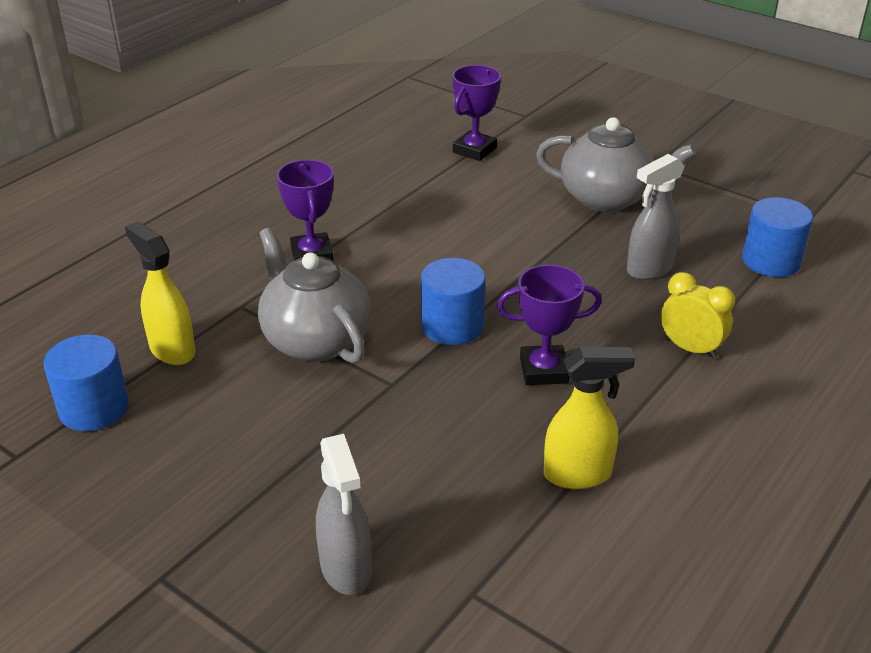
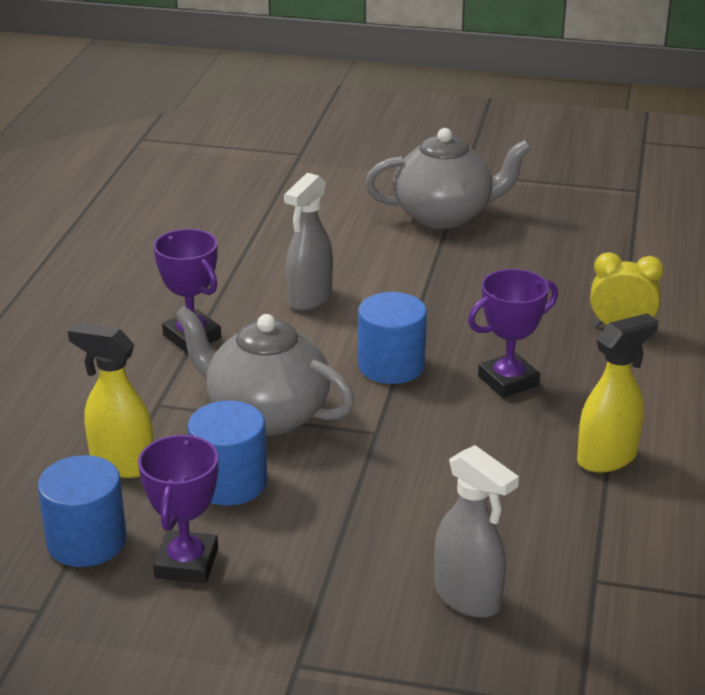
camera: 25 degrees left, 5 degrees down
(474, 150) = (276, 198): purple trophy -> purple trophy (186, 563)
(649, 269) = (532, 269): grey spray bottle -> grey spray bottle (309, 298)
(771, 261) = (633, 236): blue cylinder -> blue cylinder (229, 482)

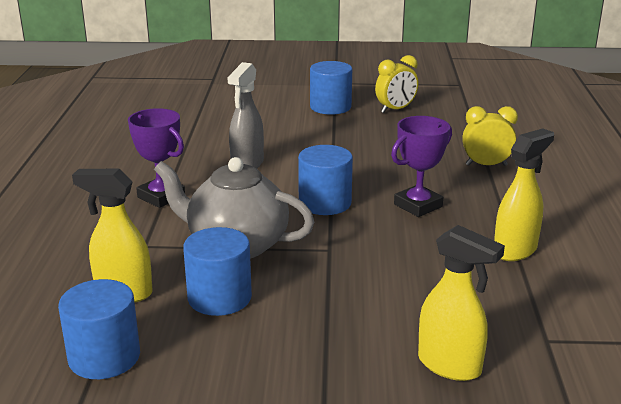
camera: 10 degrees left, 5 degrees down
(186, 563) = (198, 365): purple trophy -> none
(445, 215) = (330, 107): grey teapot -> blue cylinder
(468, 598) = (450, 366): grey spray bottle -> yellow spray bottle
(532, 227) = (395, 110): none -> yellow clock

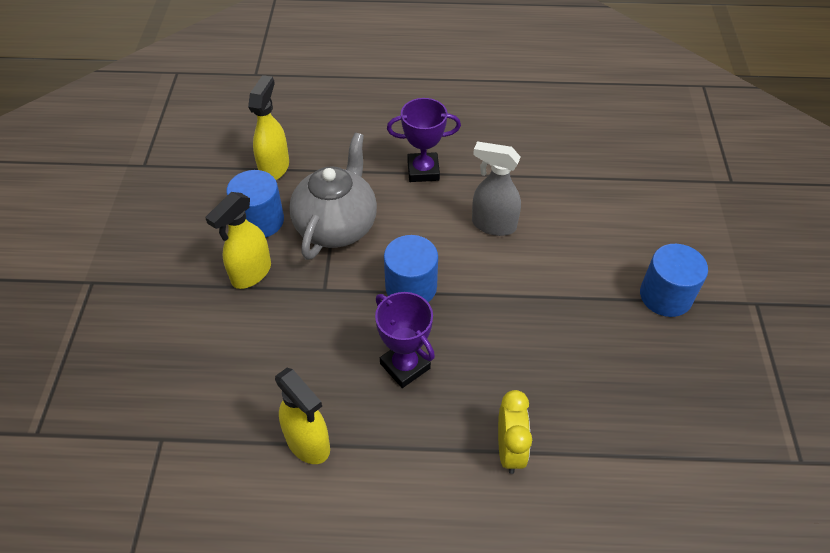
camera: 90 degrees right, 25 degrees up
(104, 357) = (201, 169): blue cylinder -> none
(161, 197) = (423, 170): purple trophy -> purple trophy turned 45 degrees clockwise
(395, 110) = (673, 366): yellow clock -> none
(450, 366) = (145, 362): yellow spray bottle -> yellow spray bottle (251, 273)

